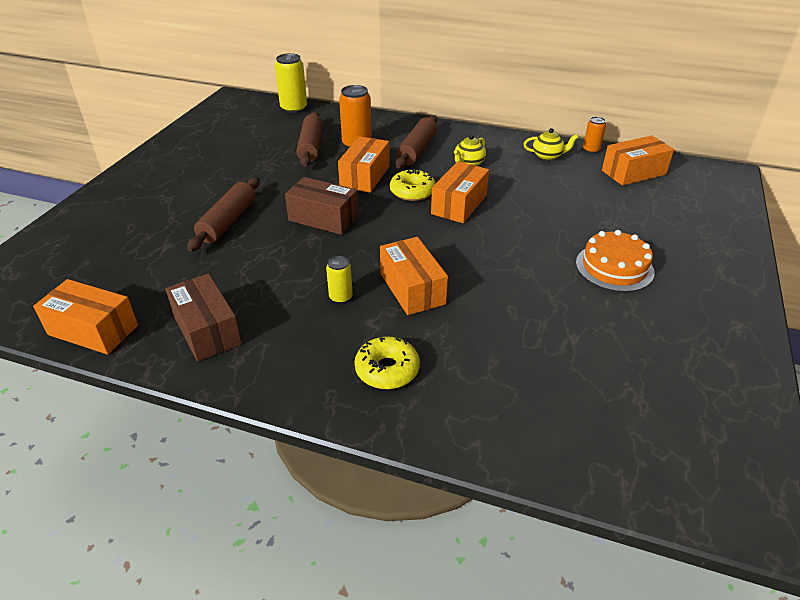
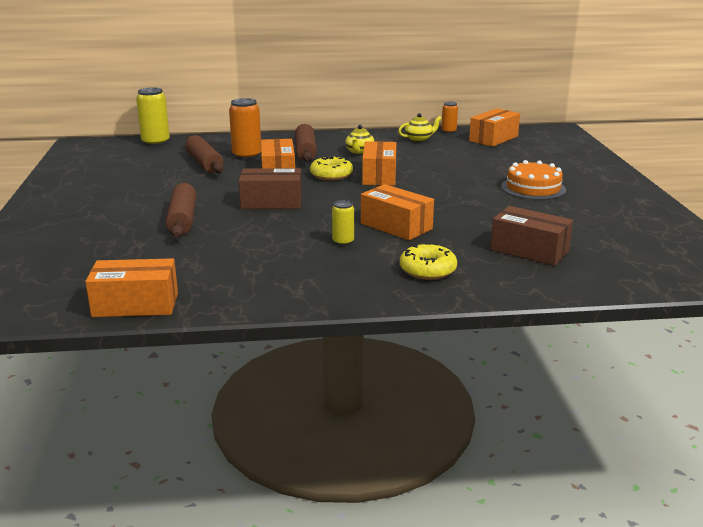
camera: 25 degrees left, 15 degrees down
(207, 330) = (248, 282): brown box -> brown box (529, 250)

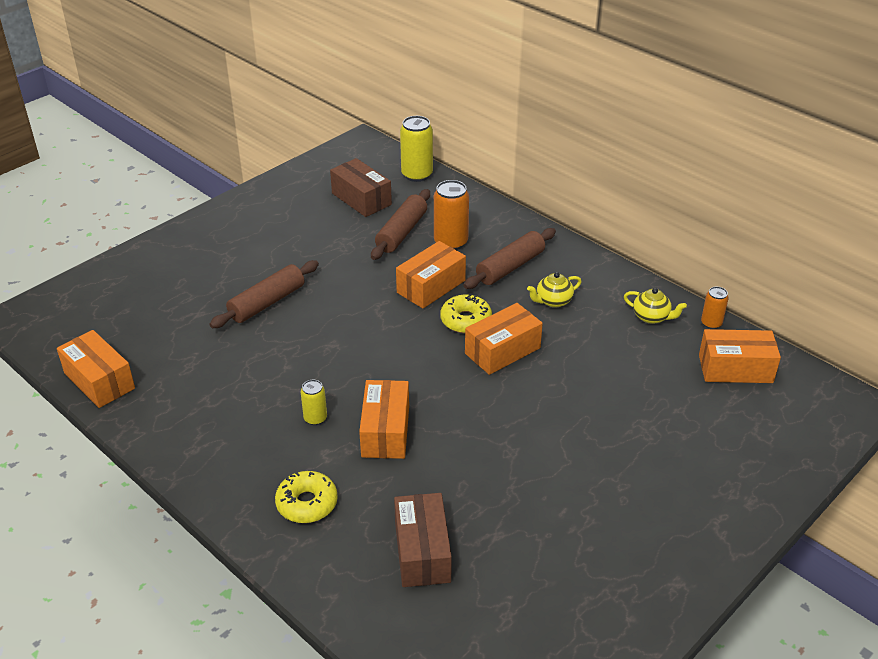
camera: 50 degrees right, 15 degrees up
(271, 202) = (356, 326): brown box -> brown box (361, 199)
(533, 188) = (605, 476): orange cake -> none

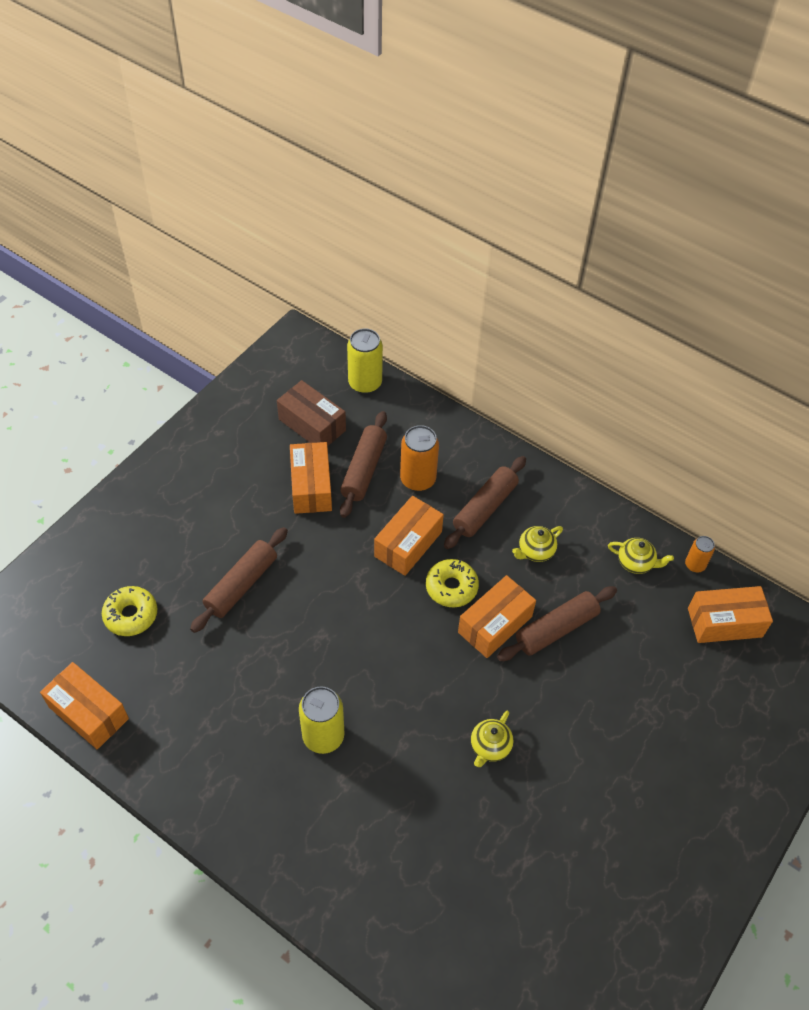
camera: 10 degrees left, 15 degrees up
(307, 503) = (336, 846): yellow donut -> yellow donut (131, 615)
(315, 418) = (323, 736): yellow can -> yellow can, size x1.76
(385, 431) = (397, 744): orange box -> orange box (311, 486)
(422, 552) = (459, 890): brown box -> none
(478, 442) = (490, 747): none -> yellow teapot
(562, 359) = (556, 629): none -> brown rolling pin

